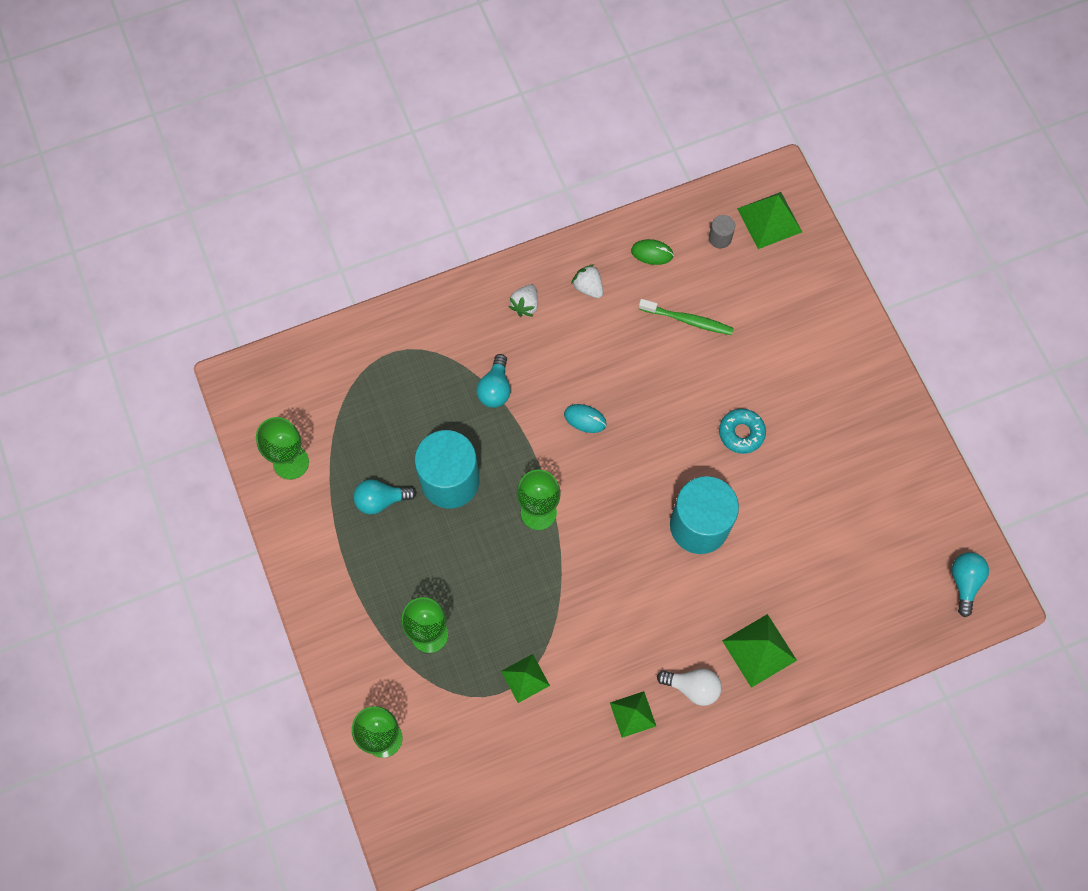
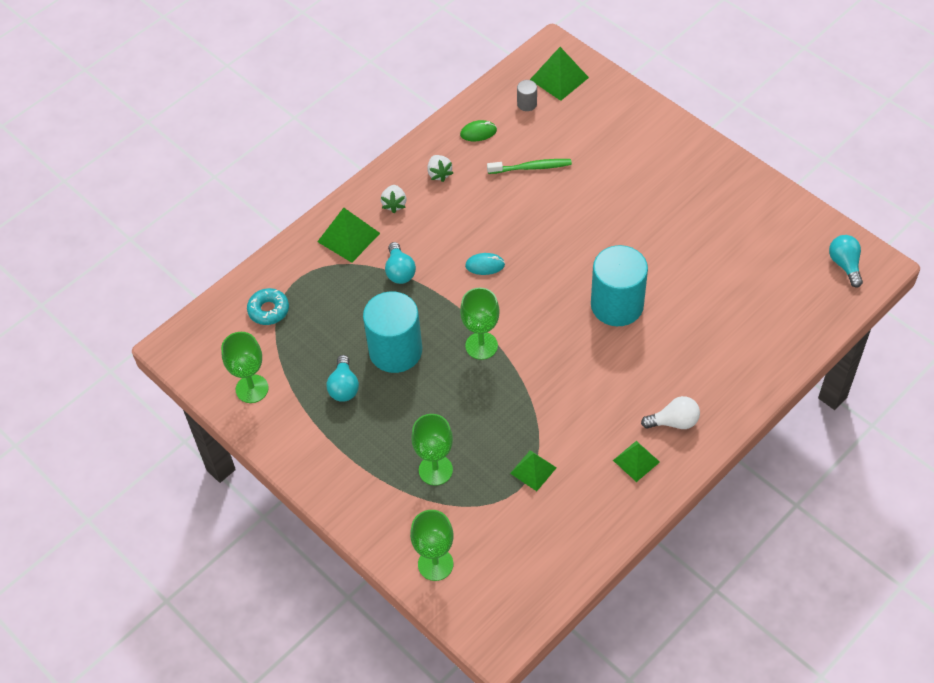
camera: 20 degrees left, 15 degrees down
(381, 500) = (344, 387): turquoise light bulb -> turquoise light bulb turned 60 degrees counterclockwise
(588, 287) = (439, 174): white strawberry -> white strawberry turned 135 degrees counterclockwise
(741, 433) = (615, 229): turquoise donut -> turquoise donut (268, 310)
(759, 650) = (713, 374): green pyramid -> green pyramid (348, 237)

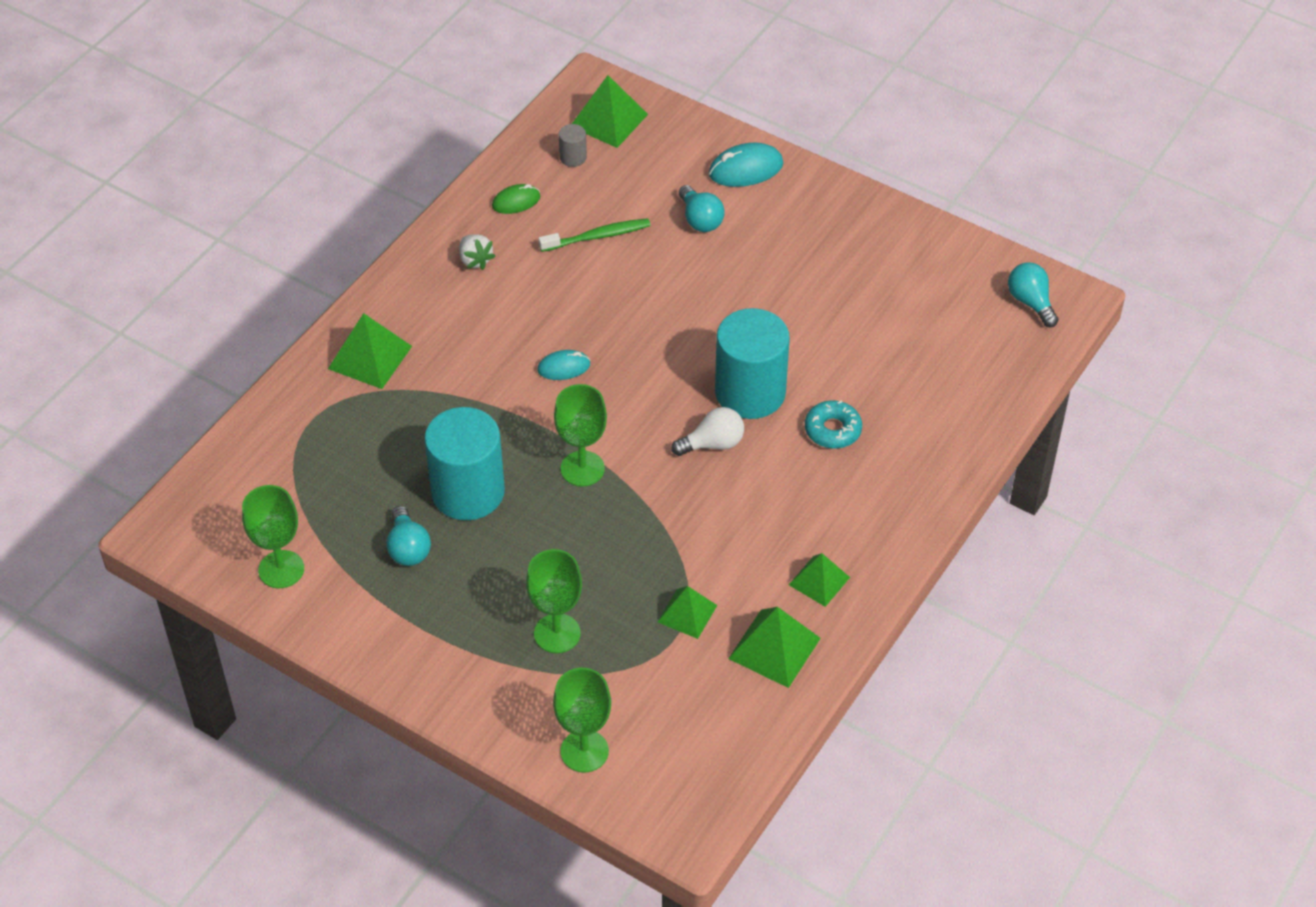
camera: 15 degrees left, 5 degrees down
(268, 310) = (281, 465): turquoise donut -> turquoise donut (832, 430)
(394, 204) = (423, 307): white strawberry -> none
(400, 271) = (450, 391): turquoise light bulb -> turquoise light bulb (700, 220)
(591, 508) = (774, 648): none -> green pyramid
(651, 130) = (745, 169): none -> turquoise mouse
(674, 422) = (857, 525): white light bulb -> white light bulb (713, 444)

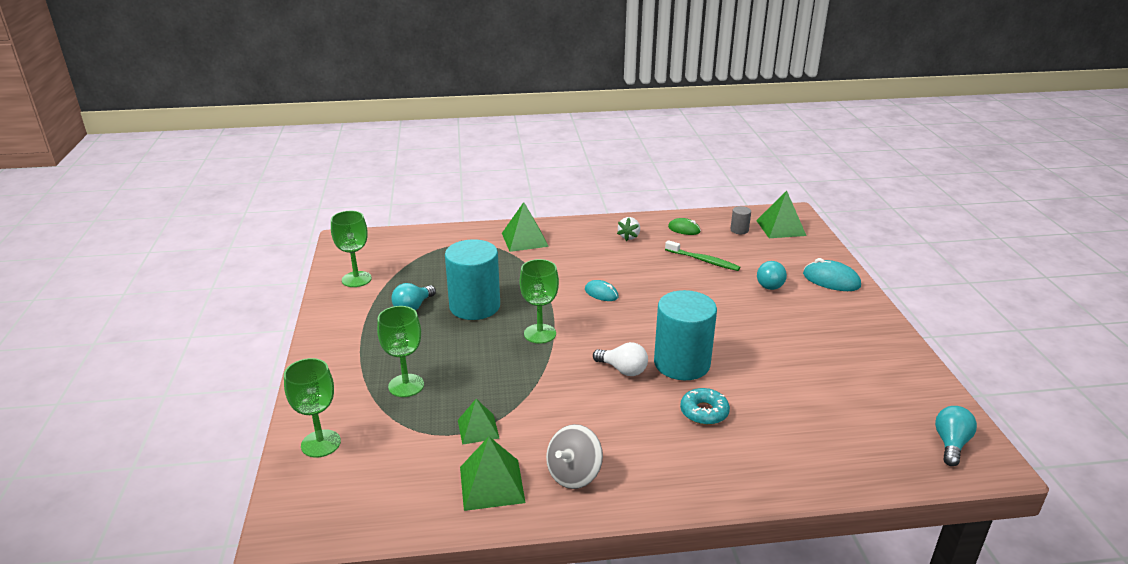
camera: 50 degrees right, 20 degrees down
(819, 581) = (574, 474): green pyramid -> grey spinning top

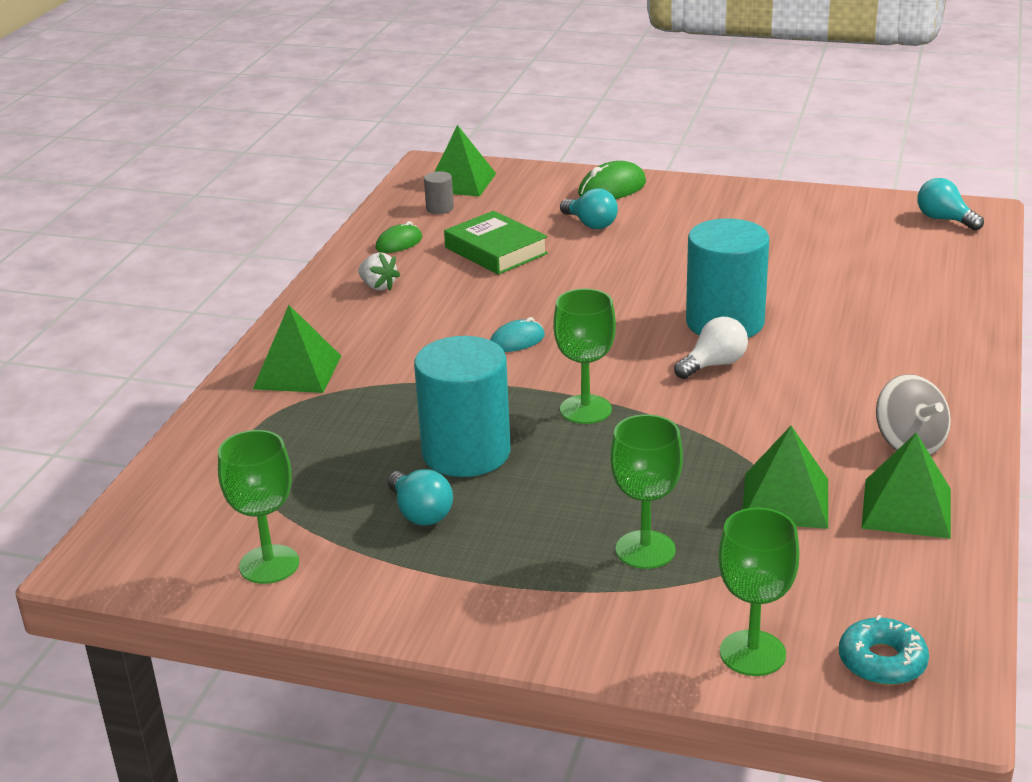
camera: 65 degrees left, 0 degrees up
(478, 429) = (785, 500): green pyramid -> green pyramid, size x1.50
(703, 260) = (496, 251): green toothbrush -> green book
(704, 412) = (829, 332): turquoise donut -> turquoise donut (882, 661)
(831, 280) = (612, 189): turquoise mouse -> green mouse

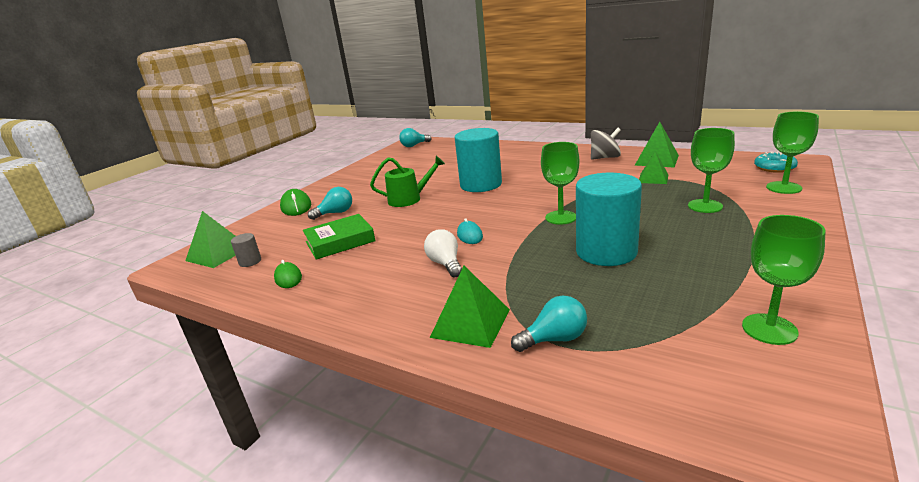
camera: 75 degrees left, 5 degrees down
(378, 286) = (352, 286): white strawberry -> none
(420, 513) = (682, 267): turquoise light bulb -> turquoise light bulb (554, 339)
(650, 270) = (409, 199): none -> green watering can
(714, 365) = (523, 188): white light bulb -> white light bulb (445, 264)
(785, 500) = (653, 178): green pyramid -> green pyramid, size x0.67

